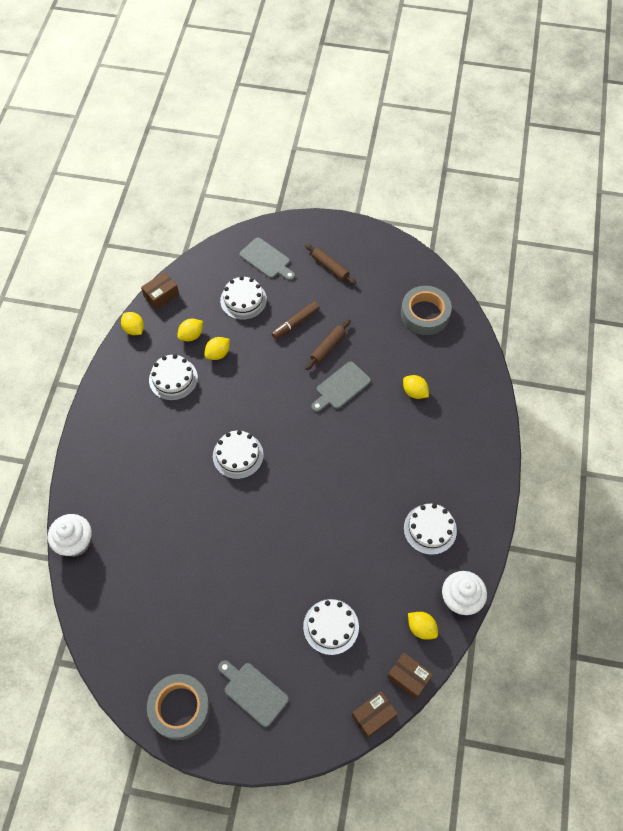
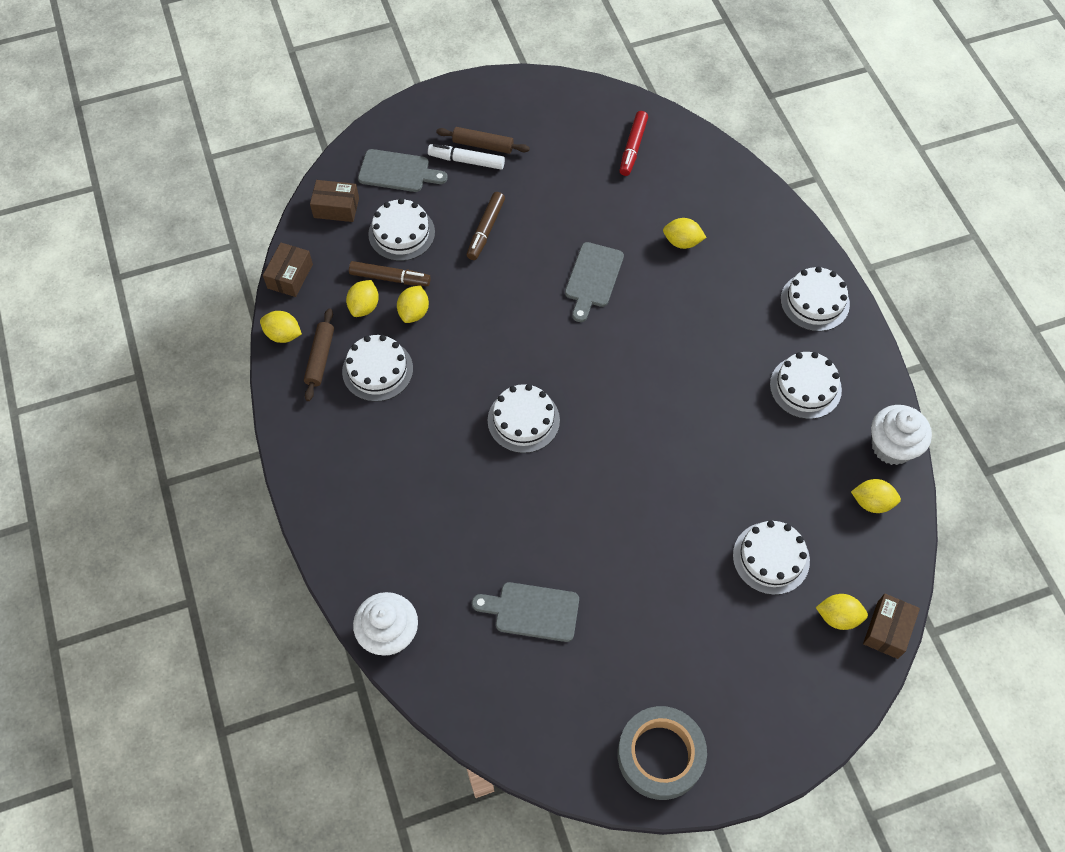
camera: 30 degrees left, 0 degrees up
(218, 325) = (390, 278): none -> brown marker
(253, 692) = (734, 684): grey cutting board -> grey cutting board (532, 611)
(313, 272) = (466, 161): none -> white marker
(328, 347) = (545, 239): brown rolling pin -> brown rolling pin (320, 358)
(347, 689) = (838, 617): none -> yellow lemon
(408, 677) = (895, 565): brown box -> brown box (336, 208)
(425, 314) = (633, 147): grey tape -> red marker
(475, 476) = (815, 302): none -> white cake

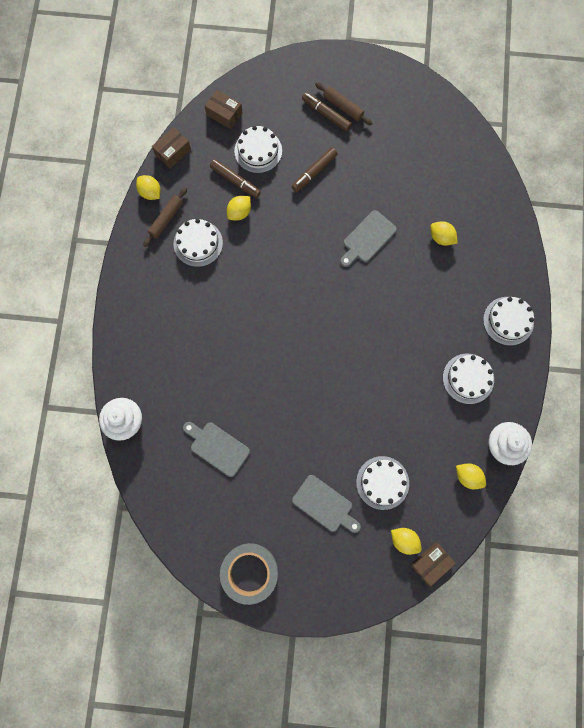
camera: 25 degrees right, 15 degrees up
(364, 306) = (210, 194): yellow lemon -> none
(398, 171) = (276, 103): grey cutting board -> grey cutting board (325, 505)
(466, 161) = (326, 114): white marker -> brown marker
(523, 420) = (273, 319): white cake -> none
(633, 147) = (444, 151): red marker -> none

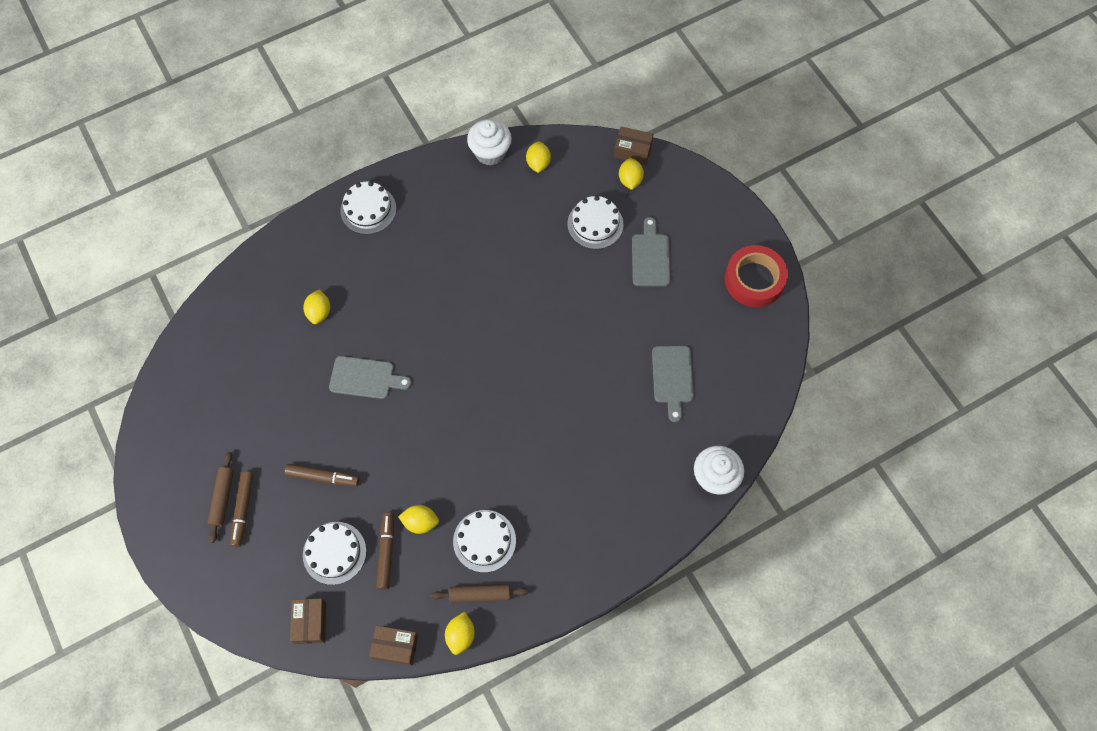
camera: 125 degrees left, 10 degrees down
(249, 572) = (754, 280): grey tape -> red tape
(468, 378) = (448, 211): white cake -> none

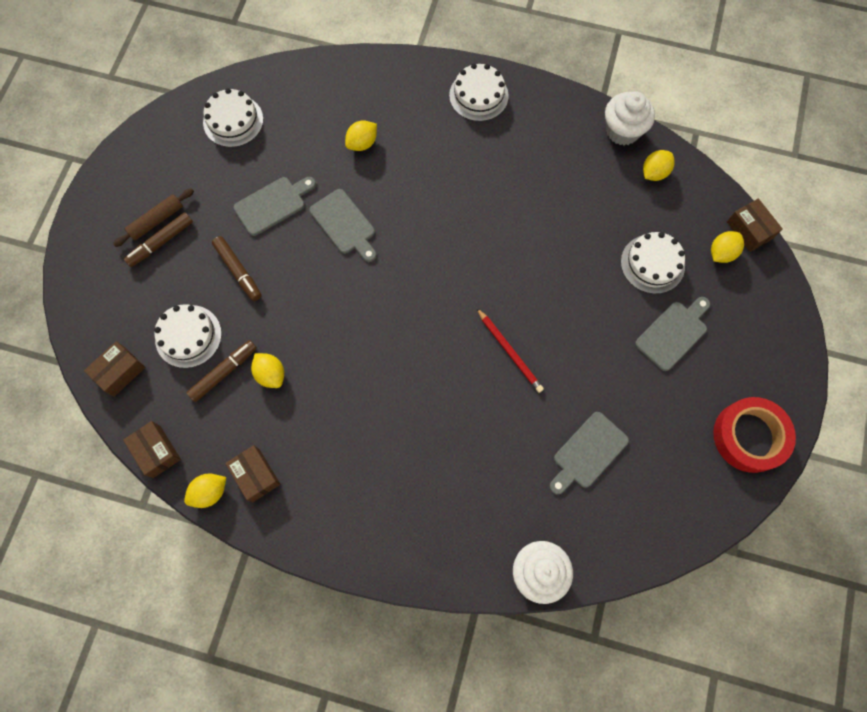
camera: 45 degrees right, 5 degrees up
(299, 410) = (273, 204): none -> grey cutting board
(480, 595) = (256, 475): brown rolling pin -> brown box
(484, 541) = (302, 436): white cake -> white cake (233, 121)
(562, 360) = (510, 351): none -> red pencil

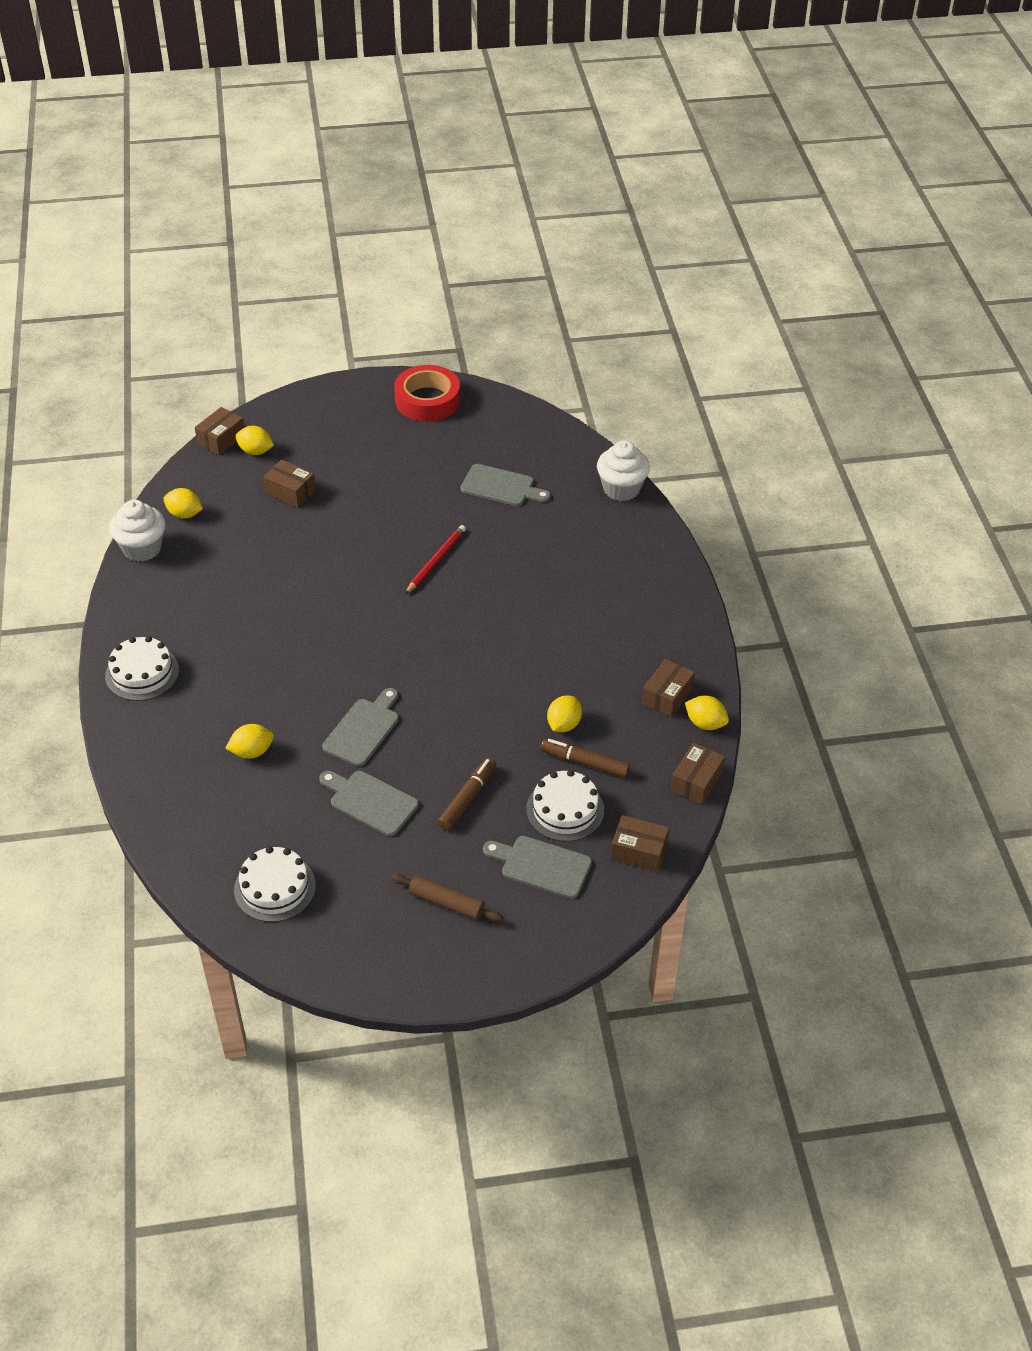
camera: 115 degrees left, 25 degrees down
(161, 242) = (472, 885): brown marker -> none
(362, 143) = (252, 752): yellow lemon -> yellow lemon turned 45 degrees counterclockwise
(652, 264) = (290, 492): white cake -> brown box
(673, 333) = (356, 463): grey cutting board -> grey cutting board (541, 866)

